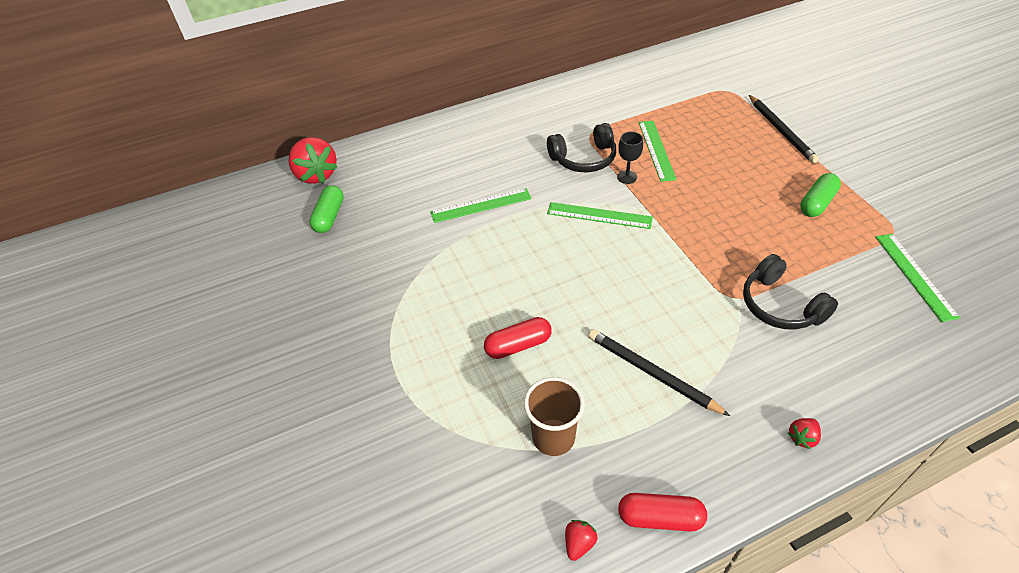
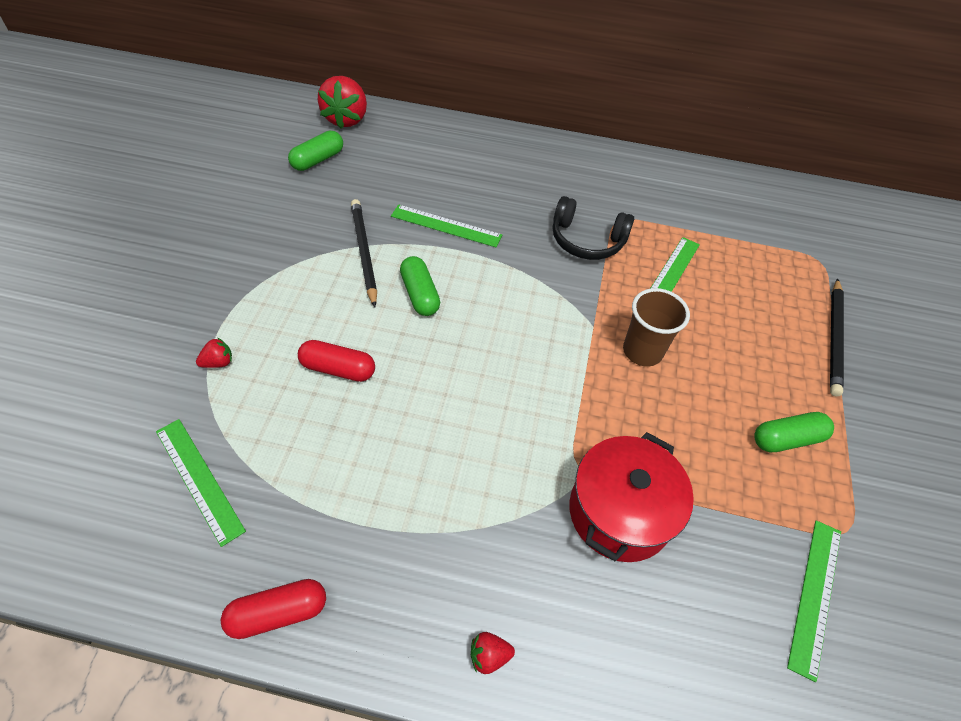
camera: 30 degrees right, 5 degrees up
(516, 261) = (420, 294): none -> green capsule
(553, 437) = (276, 469): brown cup -> brown cup (642, 351)
(579, 543) = (193, 575): red strawberry -> red strawberry (218, 362)
(599, 215) = (540, 302): green ruler -> green ruler (199, 479)
(627, 177) = (609, 283): black goblet -> none
(652, 373) = (420, 480): black pencil -> black pencil (364, 252)
(660, 518) = (278, 613): red capsule -> red capsule turned 60 degrees counterclockwise
(780, 305) = (619, 512): black headphones -> red pot

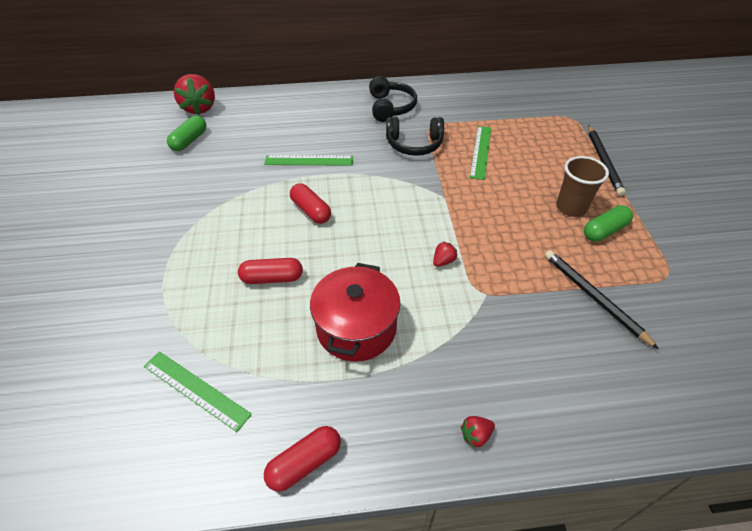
camera: 15 degrees left, 5 degrees down
(218, 362) = (173, 301): red strawberry -> red strawberry (443, 261)
(364, 252) = (255, 194): black pencil -> black pencil (593, 298)
(420, 294) = (311, 211): green capsule -> red capsule
(579, 179) = (391, 107): none -> black headphones
(619, 512) = (519, 310): red pot -> red pot (356, 328)
(642, 351) = (485, 204): brown cup -> brown cup (571, 208)
(815, 595) = (668, 320): green ruler -> none

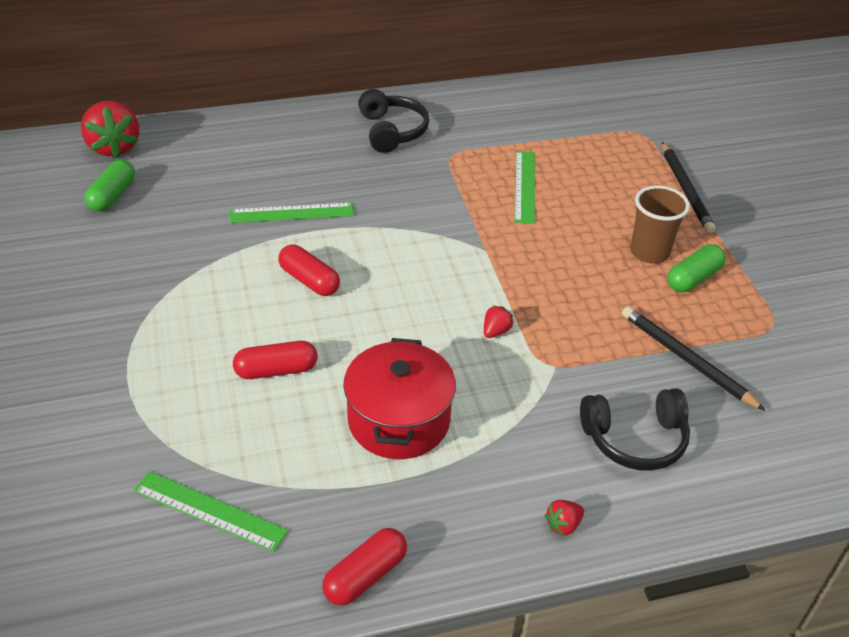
camera: 10 degrees left, 5 degrees down
(414, 144) = (433, 182): black headphones -> black headphones (635, 439)

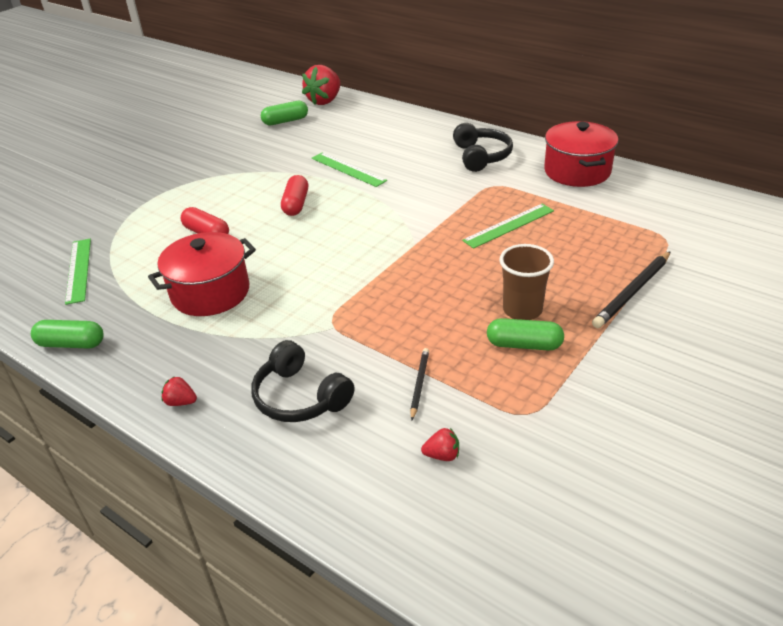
camera: 55 degrees right, 5 degrees down
(365, 575) = (71, 344): red capsule -> green capsule
(392, 131) = (481, 156): black headphones -> black headphones turned 45 degrees counterclockwise
(491, 105) = (577, 171): none -> red pot
(496, 331) = (337, 287): red strawberry -> red strawberry (442, 455)
(686, 360) = (419, 384): black pencil -> black pencil, size x0.58

